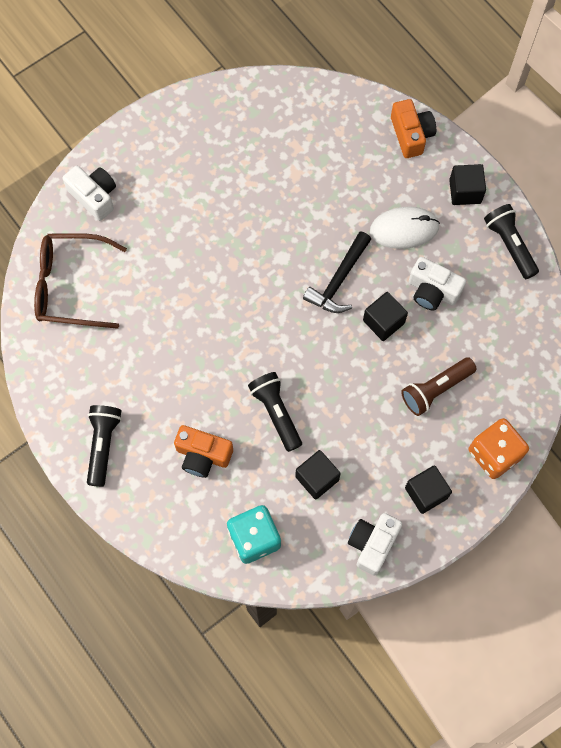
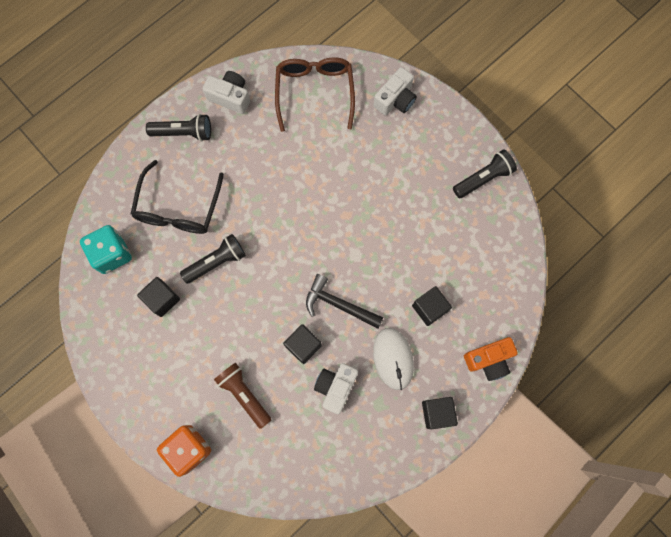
camera: 85 degrees right, 5 degrees up
(203, 455) = (178, 208): orange camera -> black glasses
(373, 544) = (108, 348): white camera -> white camera (230, 97)
(426, 493) = (152, 390): black cube -> black cube (429, 308)
(509, 245) = (387, 457): black flashlight -> black flashlight (483, 178)

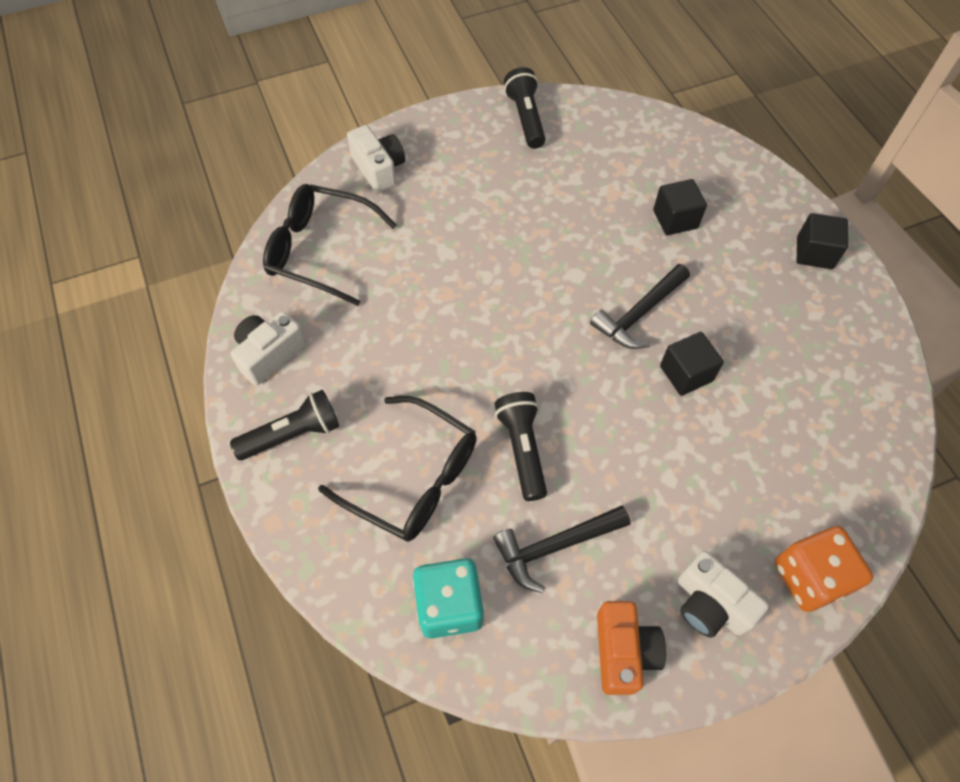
camera: 70 degrees left, 15 degrees down
(162, 299) = (555, 546): black cube -> black hammer
(184, 133) = (293, 434): black flashlight -> black flashlight turned 45 degrees clockwise
(244, 394) = (740, 471): brown flashlight -> none
(315, 92) = (320, 250): brown glasses -> black glasses
(336, 387) = (756, 352): white camera -> white camera (710, 604)
(393, 358) = (731, 276): white mouse -> none
(489, 360) = (758, 182): orange camera -> orange camera (623, 651)

